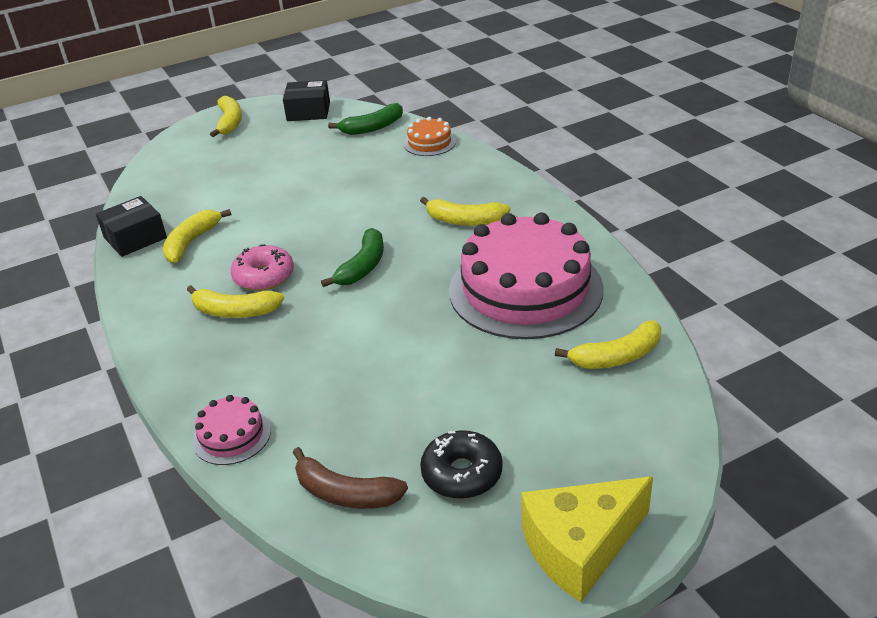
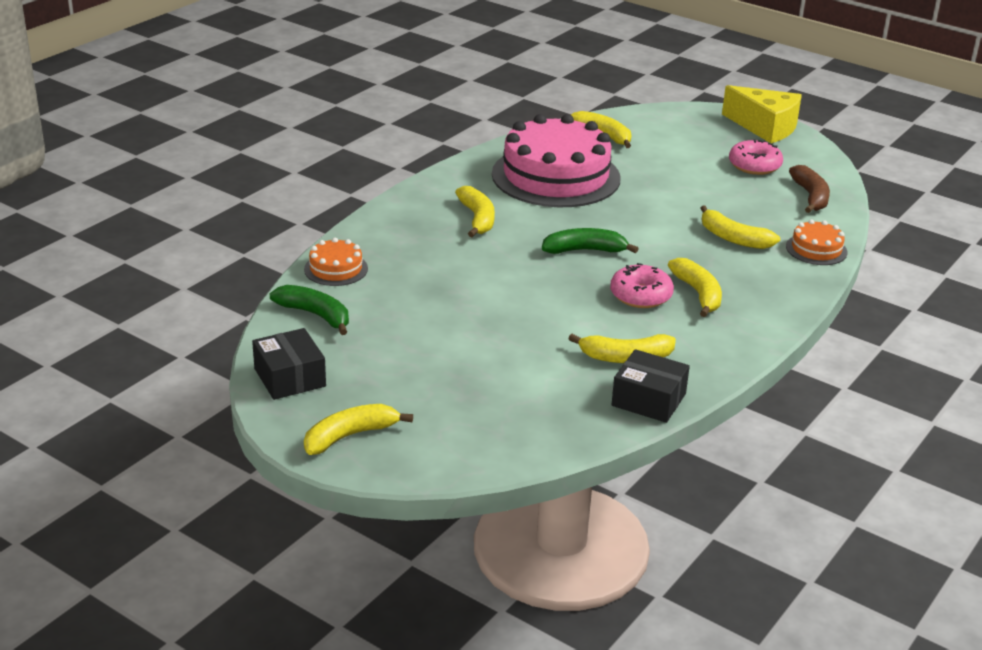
camera: 120 degrees left, 5 degrees down
(232, 435) = (816, 249): pink cake -> orange cake
(306, 375) = (733, 238): none -> yellow banana
(462, 473) = (754, 165): black donut -> pink donut

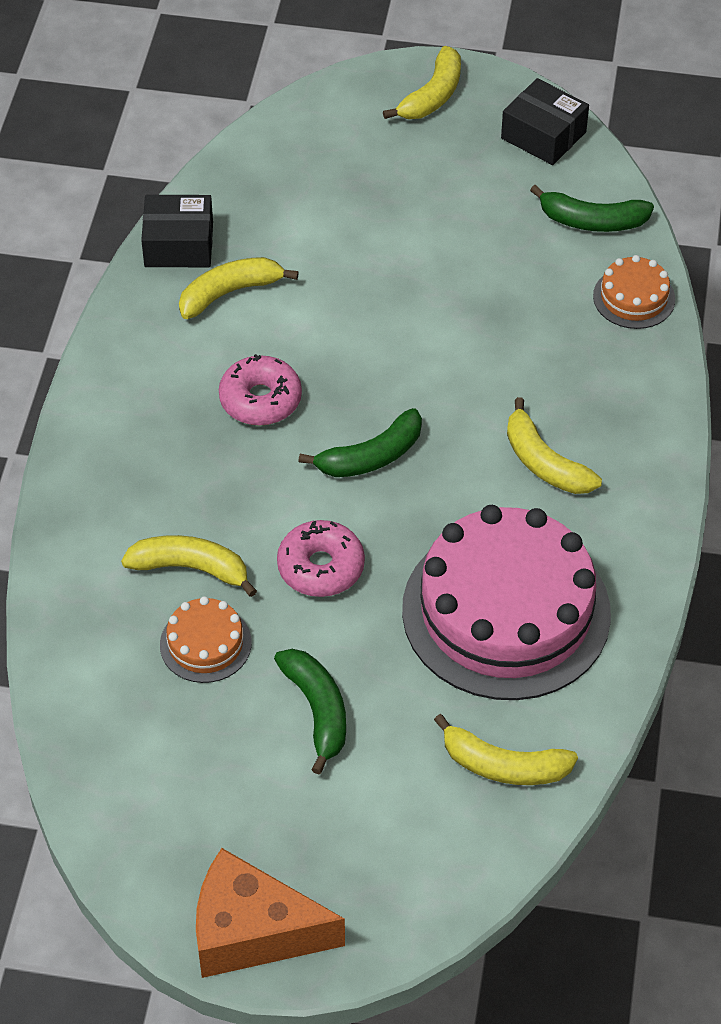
camera: 155 degrees right, 20 degrees up
(689, 174) = (317, 711): none -> green banana
(698, 294) = (193, 432): yellow banana -> none
(754, 165) = (227, 785): pink donut -> pink donut (321, 567)
(765, 127) = (252, 932): yellow cheese -> orange cheese
(811, 197) = (112, 729): brown banana -> none
(816, 249) = (70, 592): orange cake -> orange cake (205, 644)

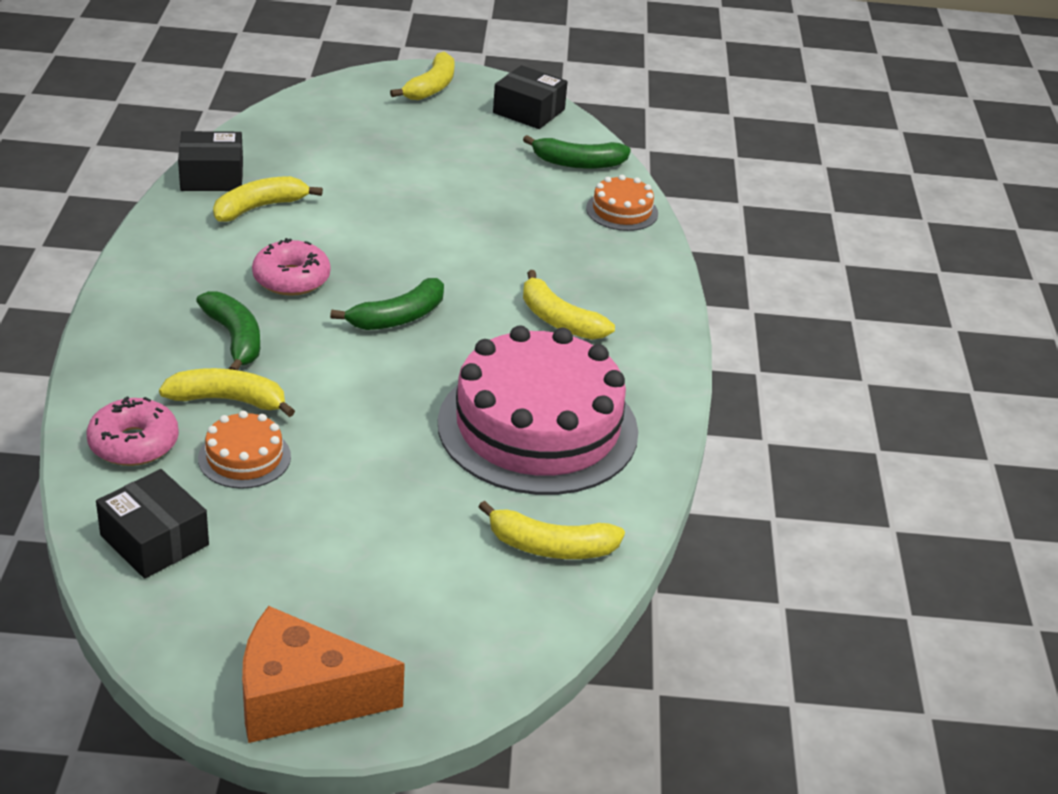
camera: 10 degrees left, 15 degrees down
(117, 744) = (154, 540): none -> black box
(317, 711) = (360, 508): green banana -> green banana (235, 339)
(321, 567) = (356, 397): pink donut -> pink donut (134, 443)

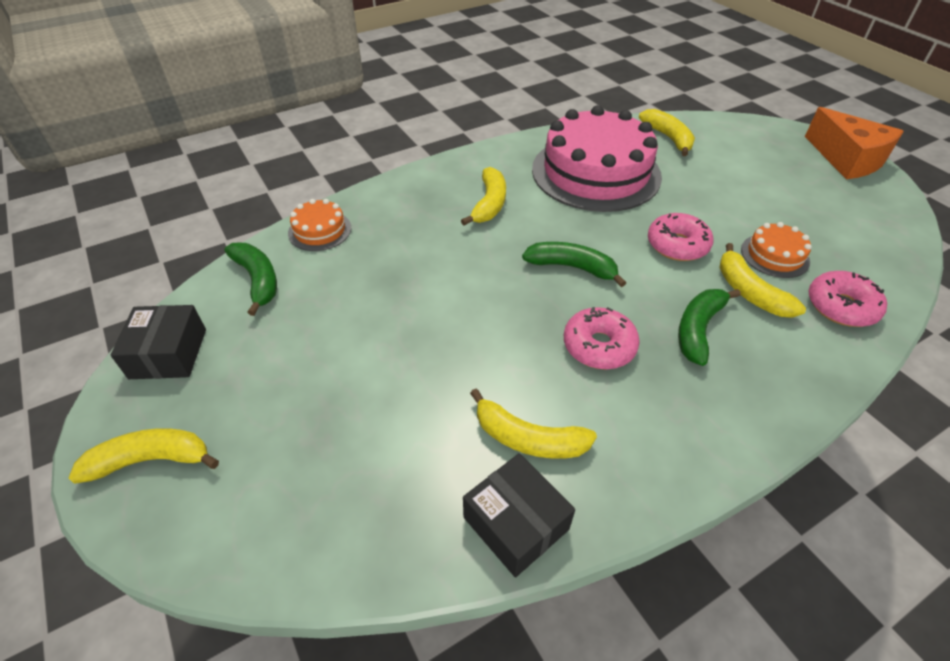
camera: 120 degrees left, 10 degrees up
(154, 540) = (870, 249): black box -> none
(345, 401) = (677, 245): none -> pink donut

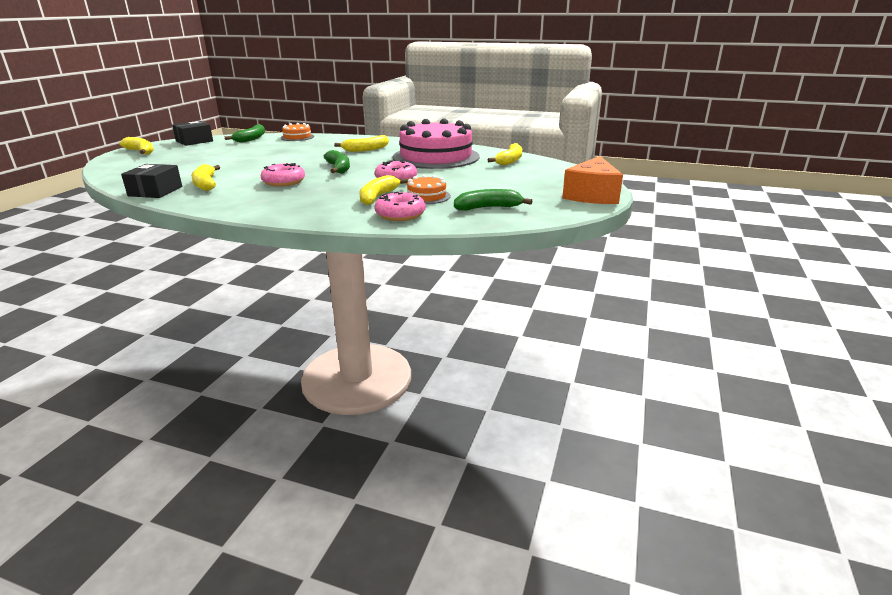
camera: 50 degrees right, 20 degrees down
(698, 329) = (326, 194): green banana -> green banana (488, 208)

